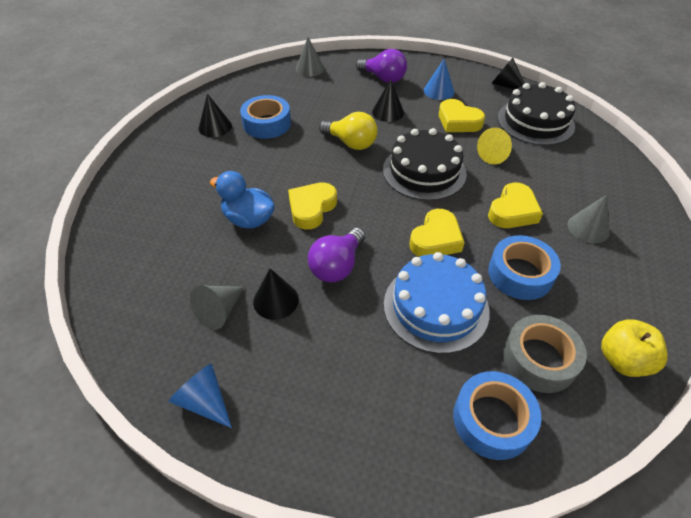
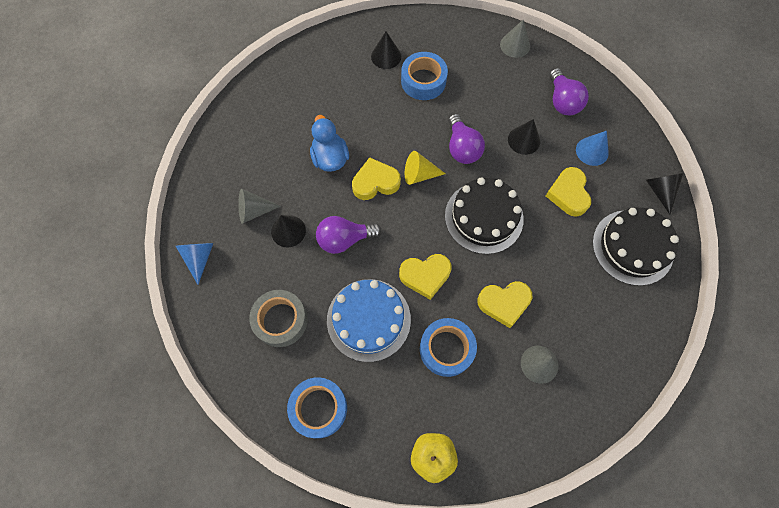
camera: 45 degrees right, 20 degrees up
(351, 143) = (462, 148): yellow light bulb -> purple light bulb
(495, 155) = (555, 248): yellow cone -> yellow cone (419, 174)
(539, 359) = (386, 406): grey tape -> grey tape (280, 320)

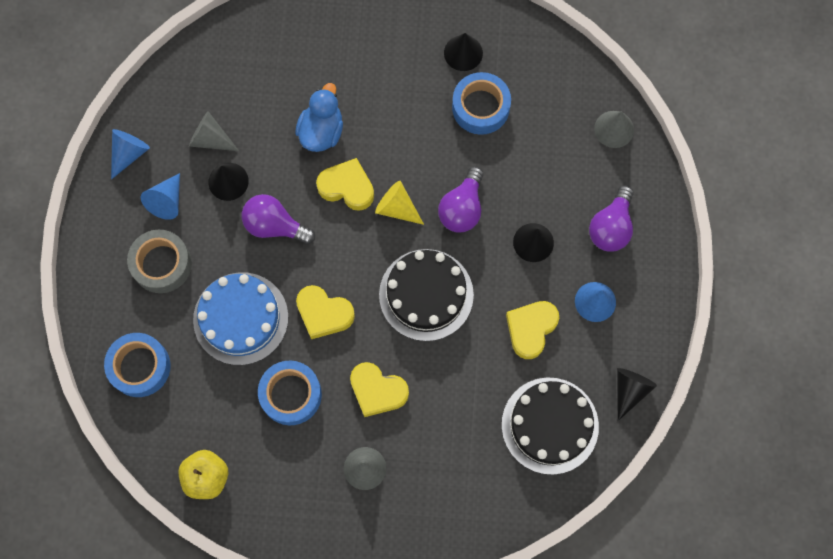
camera: 35 degrees right, 5 degrees up
(252, 273) = (167, 201): none -> blue cone

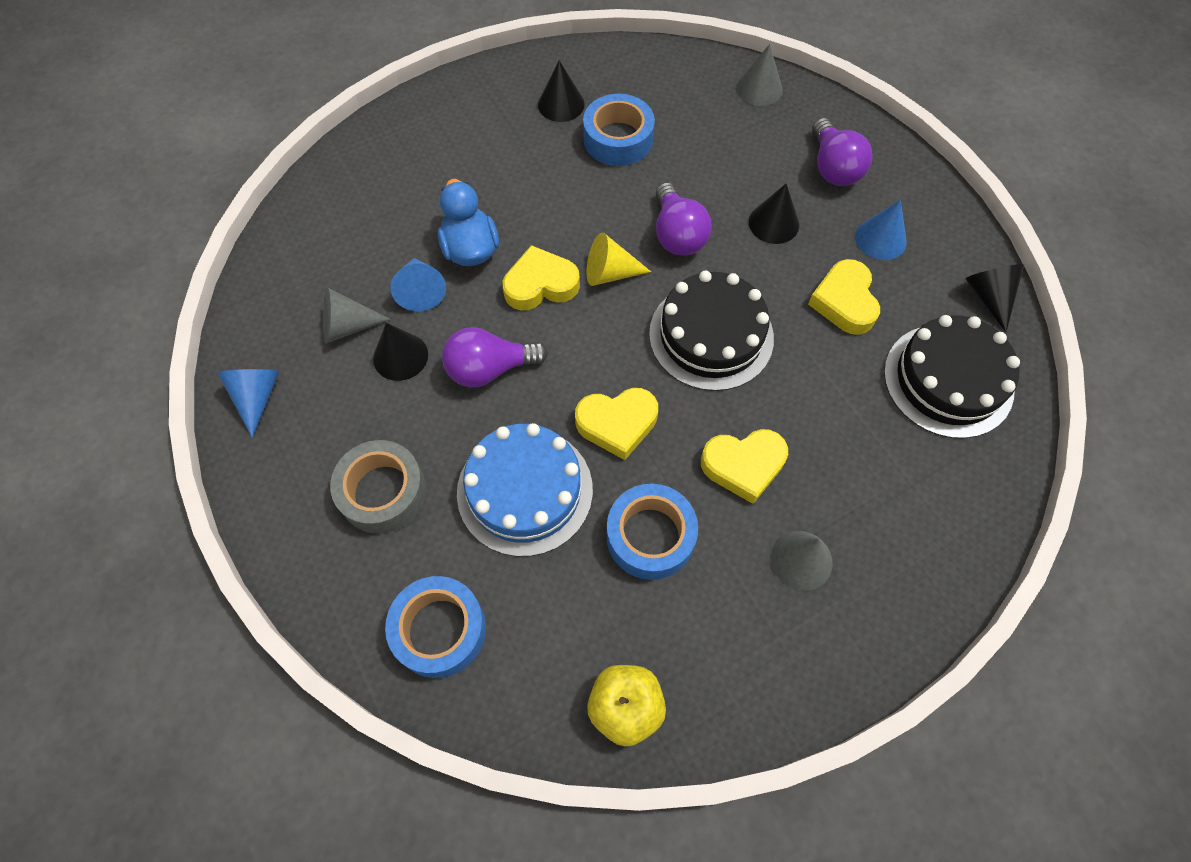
camera: 35 degrees left, 10 degrees down
(167, 201) = (340, 420): blue cone -> blue cone (421, 291)

